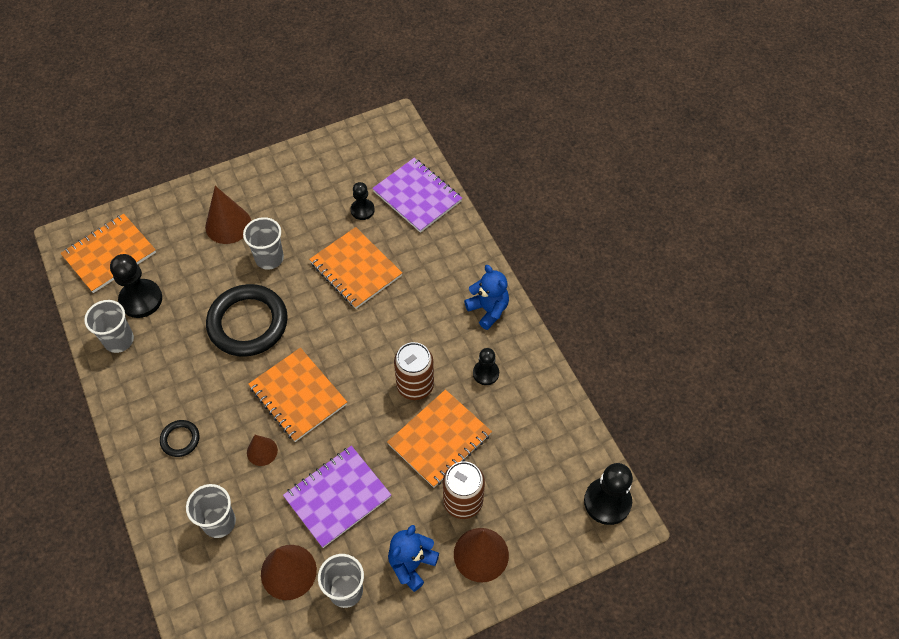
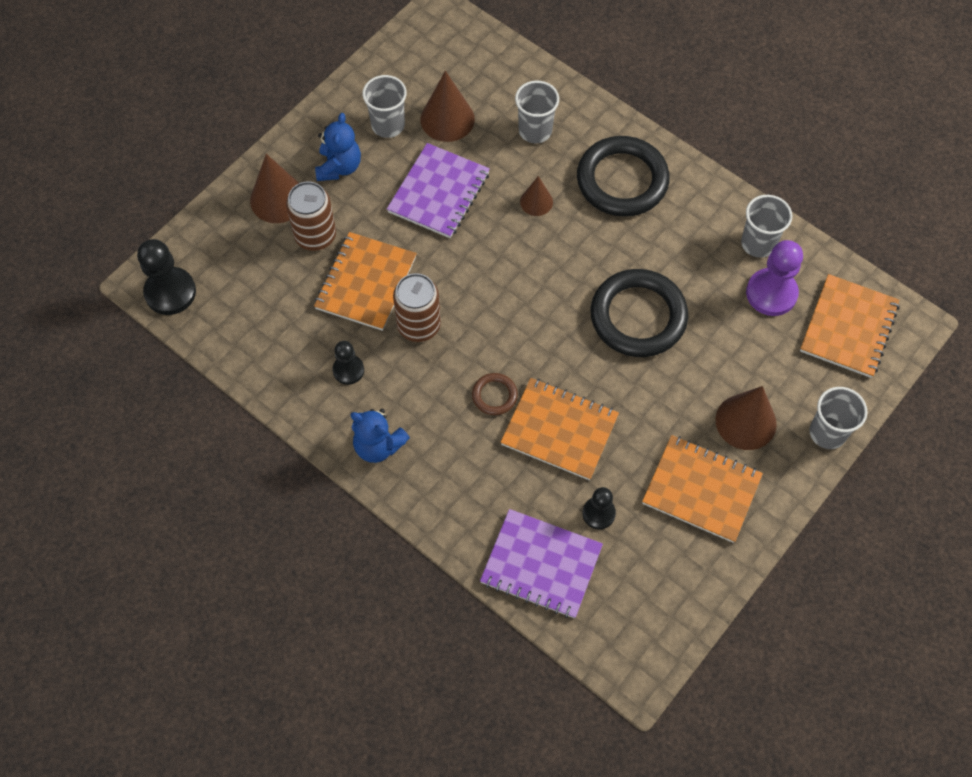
camera: 155 degrees right, 5 degrees up
(141, 299) = (771, 293): black pawn -> purple pawn
(180, 439) = (622, 180): black ring -> black ring, size x2.19
(269, 258) = (667, 400): grey cup -> grey cup (827, 432)
(298, 396) = (535, 265): orange notebook -> orange notebook (701, 489)
(387, 310) = (494, 395): none -> brown ring

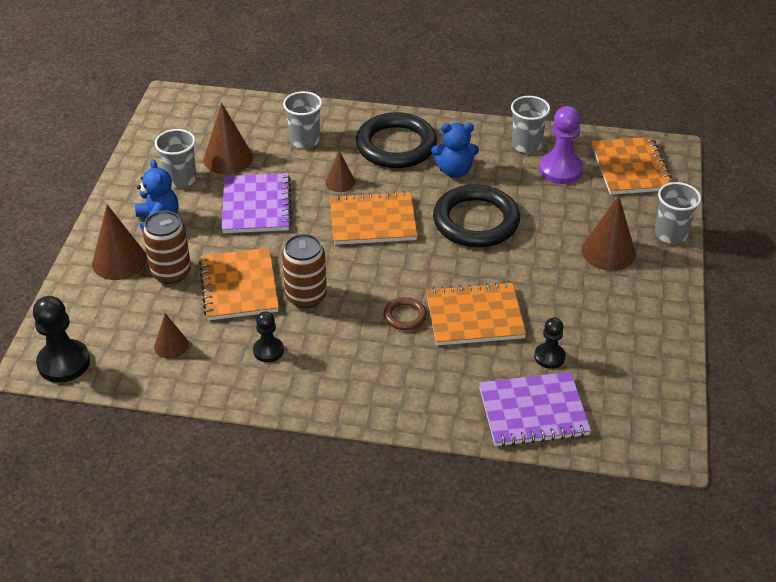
camera: 30 degrees left, 20 degrees down
(269, 320) = (171, 345): none -> brown cone
(378, 445) = (334, 391): blue teddy bear -> blue teddy bear (454, 171)
(701, 489) = (613, 307): orange notebook -> orange notebook (372, 221)

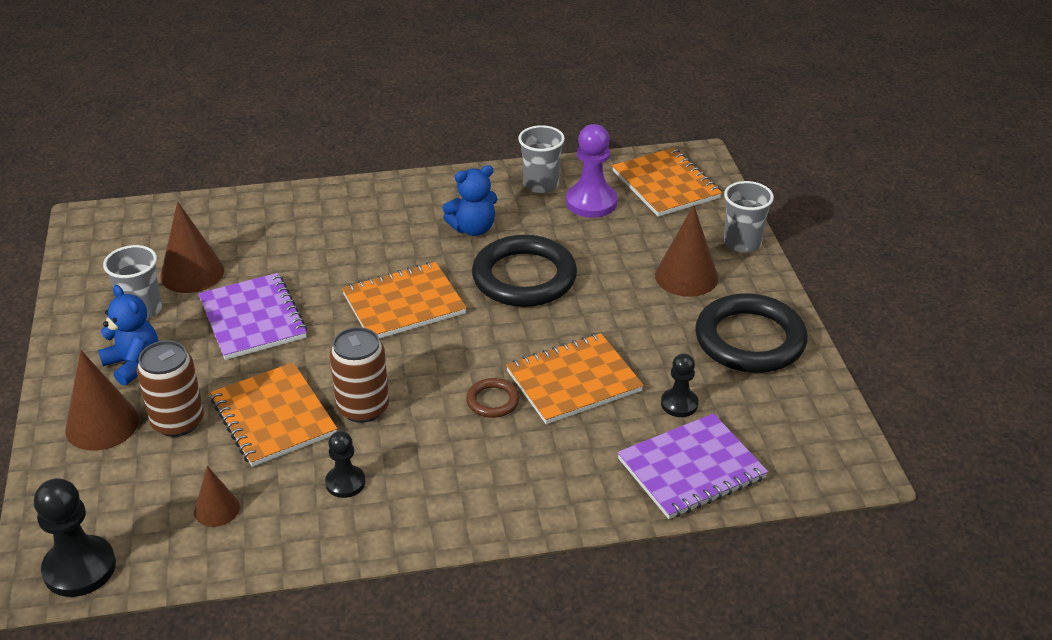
camera: 20 degrees left, 5 degrees down
(304, 140) = (279, 233): grey cup -> none
(340, 182) = (344, 270): brown cone -> none
(396, 145) = (392, 216): black ring -> black ring (750, 340)

